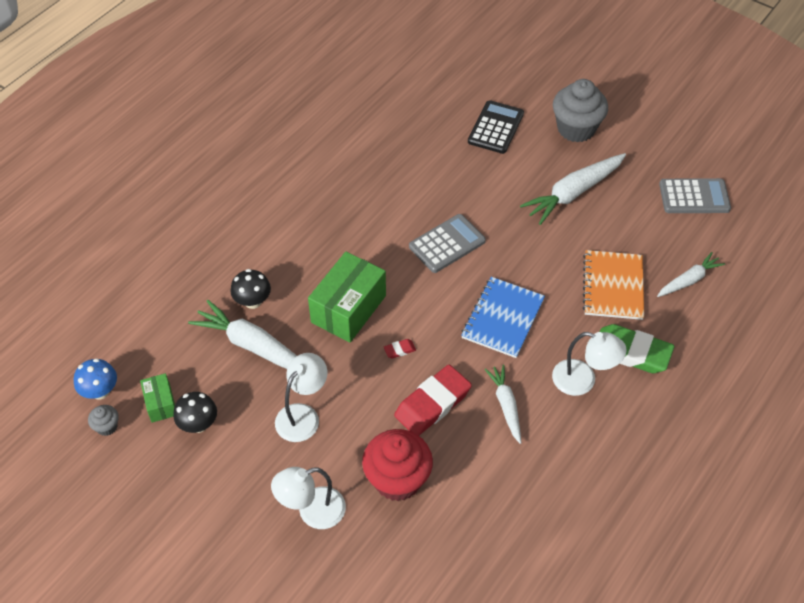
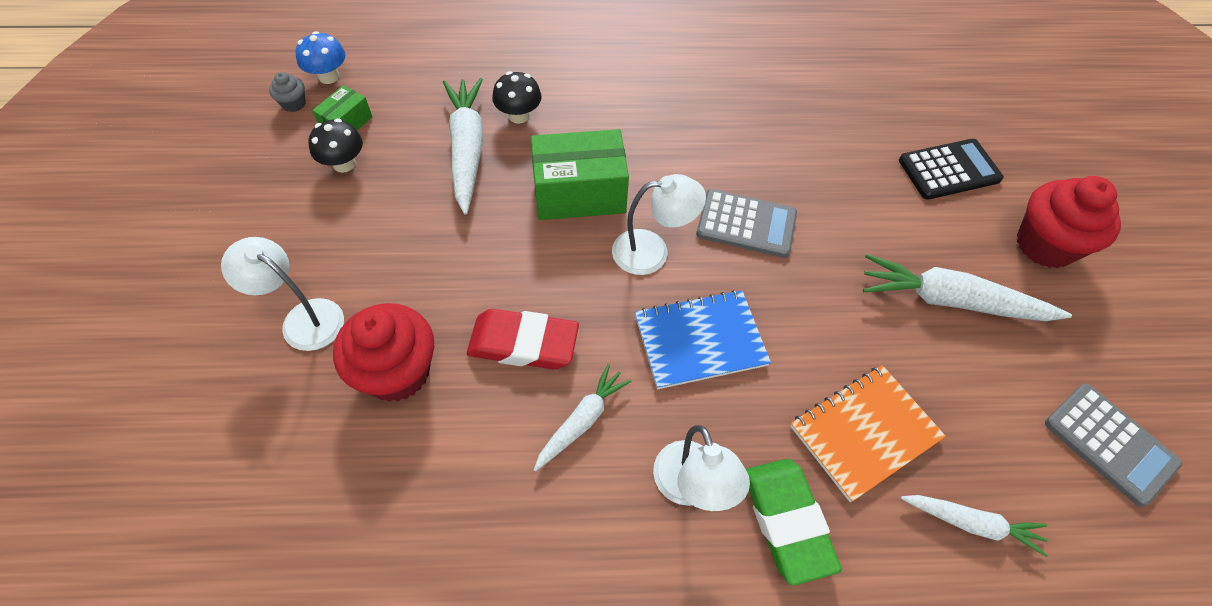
camera: 50 degrees right, 5 degrees up
(303, 415) = (416, 237): white lamp -> white lamp (652, 251)
(399, 350) = (567, 268): red eraser -> none
(576, 129) = (1045, 245): grey cupcake -> red cupcake

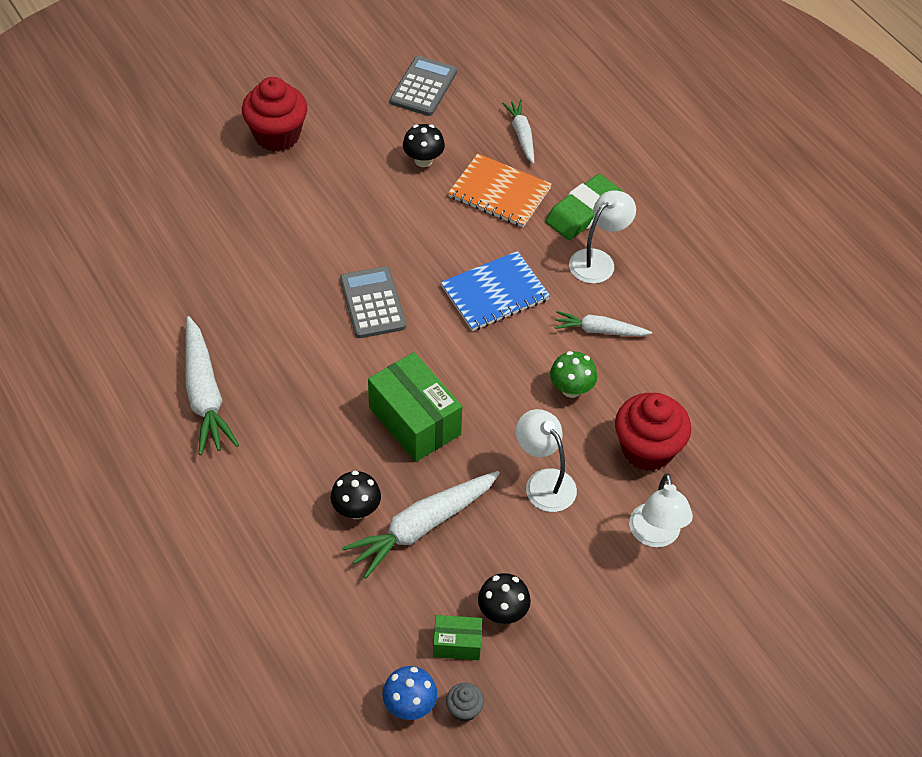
camera: 120 degrees left, 5 degrees down
(523, 343) = (571, 389): red eraser -> green mushroom
(652, 251) = (439, 349): white lamp -> white lamp (544, 482)
(700, 340) = (495, 293): blue notebook -> blue notebook turned 75 degrees counterclockwise
(949, 170) = (231, 200): black calculator -> none
(951, 300) = (364, 174): white carrot -> white carrot (205, 394)
(956, 373) = (423, 160): none -> black mushroom

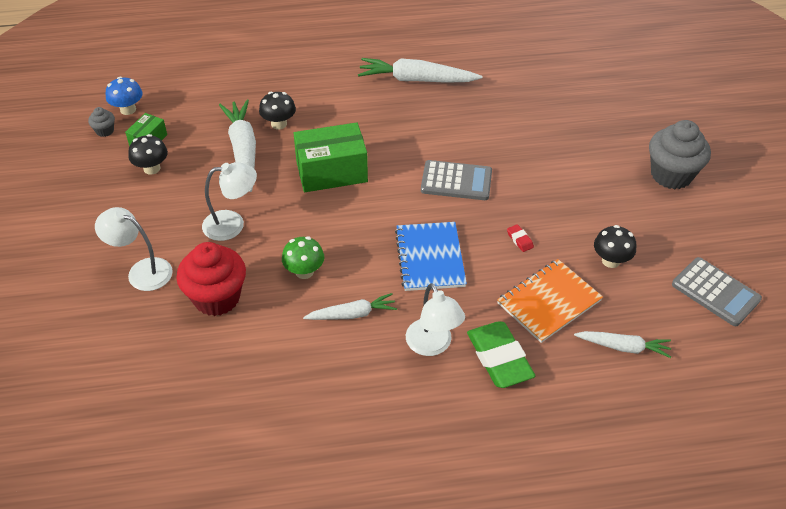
camera: 115 degrees right, 5 degrees down
(277, 136) = (671, 175): red cupcake -> grey cupcake
(432, 231) = (519, 240): none -> red eraser
(599, 330) = (352, 314): white carrot -> white carrot turned 45 degrees clockwise

